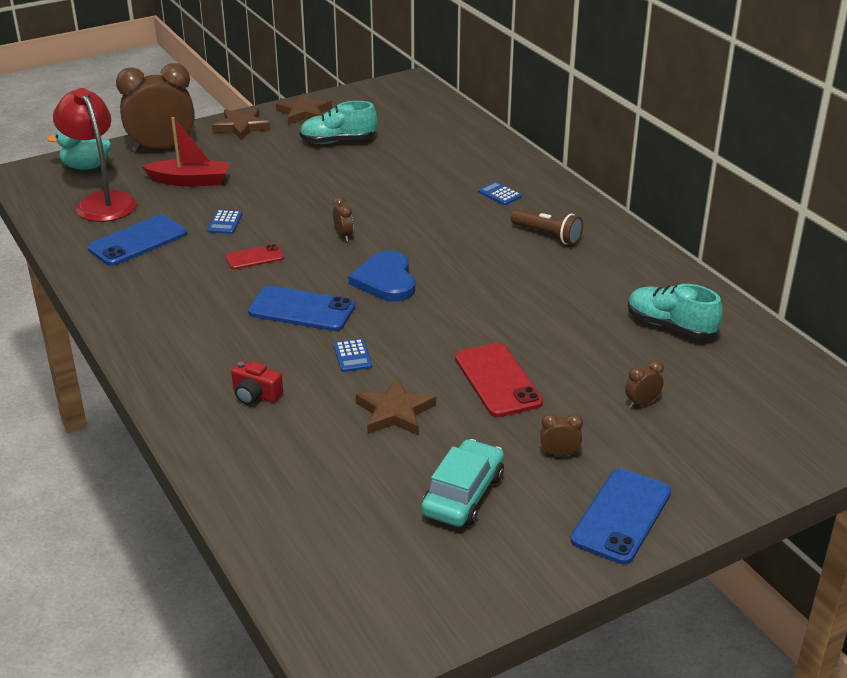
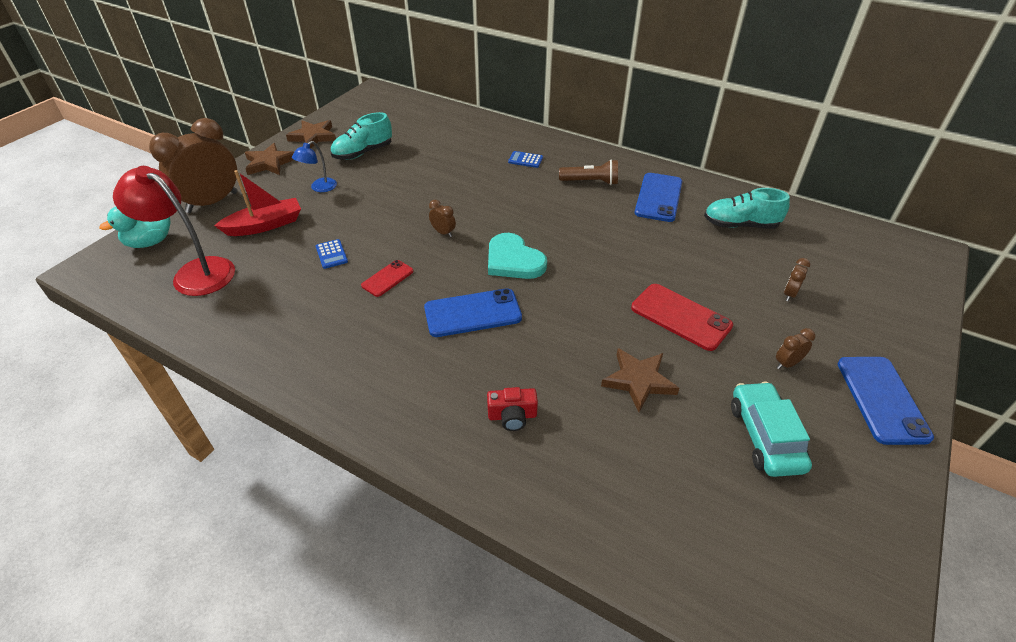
camera: 30 degrees left, 10 degrees up
(137, 241) = (265, 300): blue phone -> blue phone (658, 197)
(266, 162) = (319, 188): none -> blue lamp
(352, 356) = (554, 341): blue calculator -> none
(385, 280) = (513, 260): blue heart -> turquoise heart

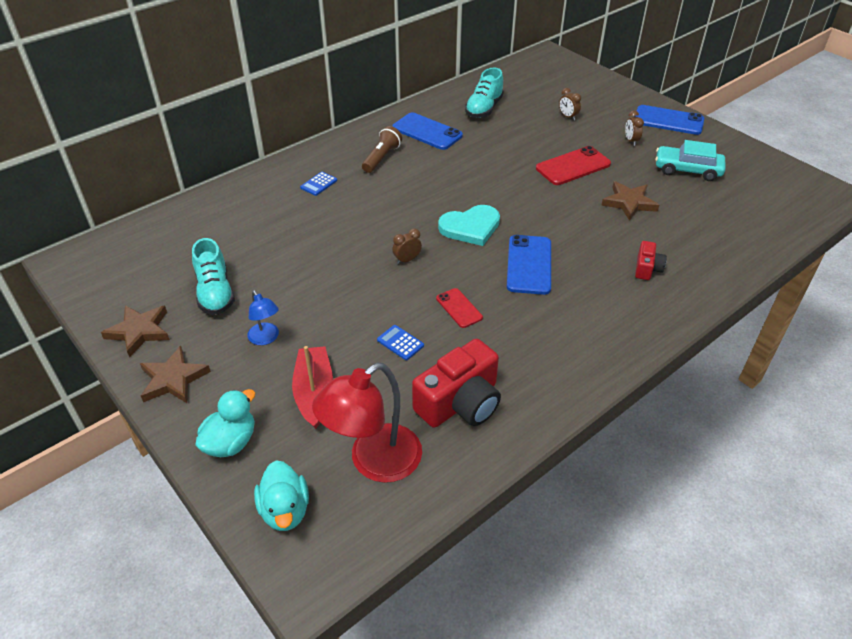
camera: 70 degrees left, 0 degrees up
(212, 202) = (231, 442): brown clock -> turquoise duck
(264, 305) = (460, 402): none -> red camera
(331, 254) = (400, 343): blue calculator -> blue calculator turned 135 degrees counterclockwise

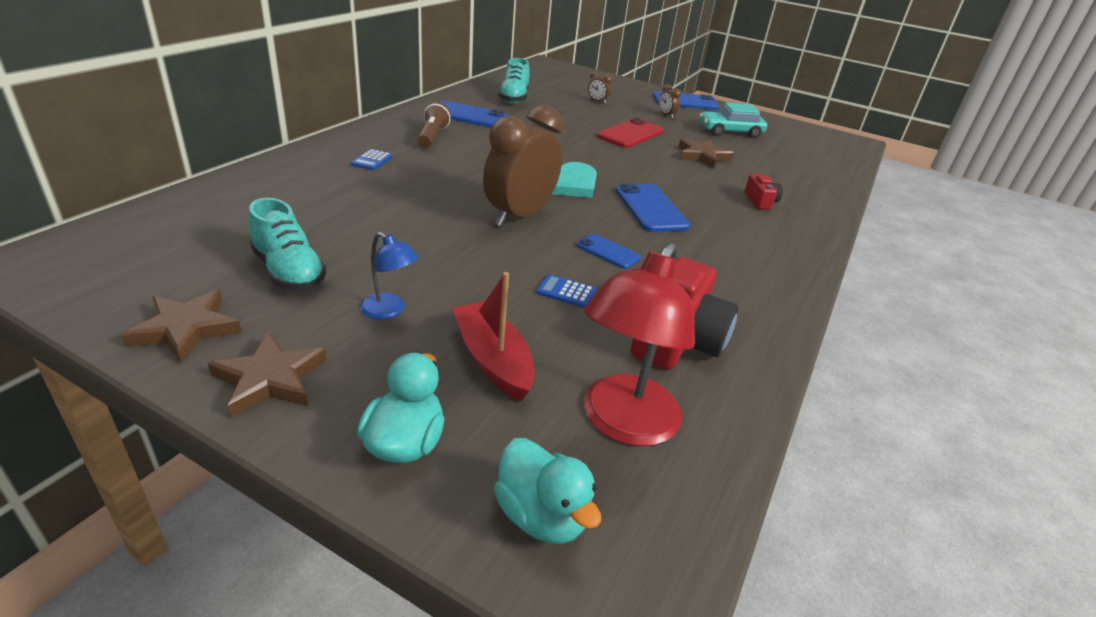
camera: 25 degrees left, 10 degrees down
(407, 260) = (519, 216): brown clock -> brown clock, size x2.49
(459, 308) = (608, 251): red phone -> blue phone

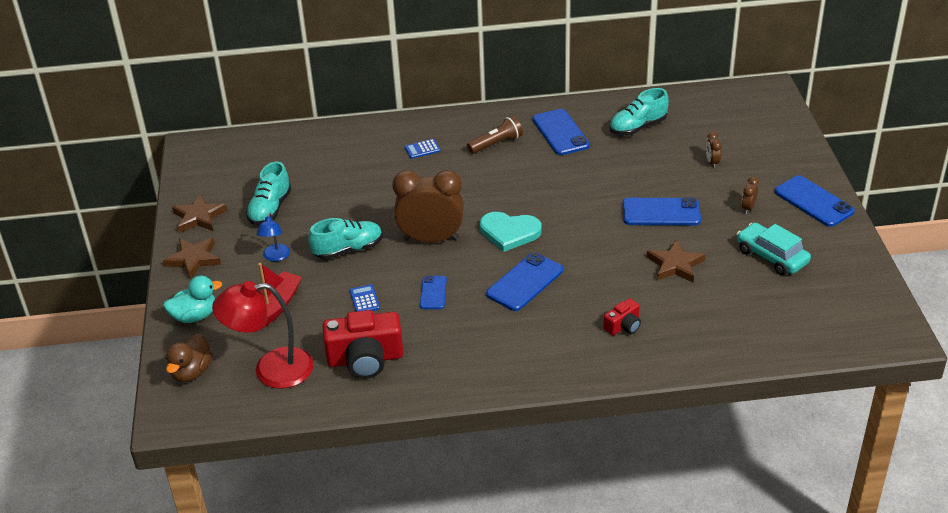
camera: 60 degrees right, 5 degrees up
(460, 261) = (348, 249): none -> turquoise shoe
(541, 516) = (192, 372): turquoise duck -> brown duck
(630, 134) = (661, 212): red phone -> blue phone

